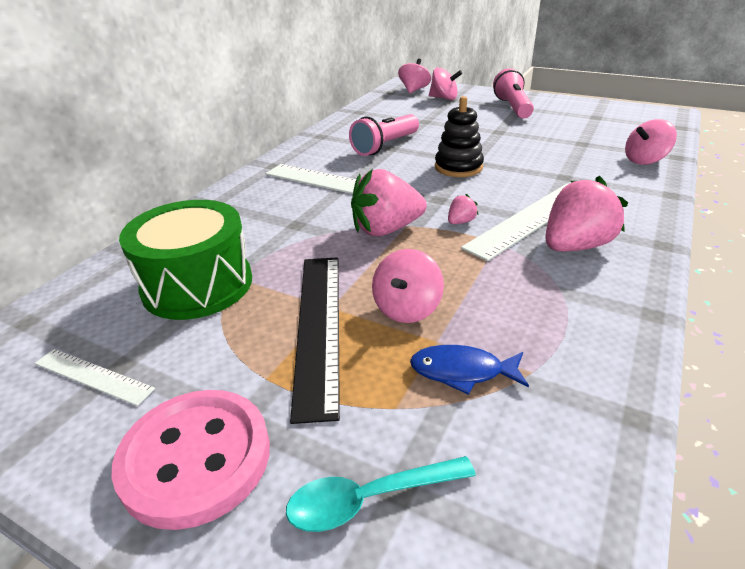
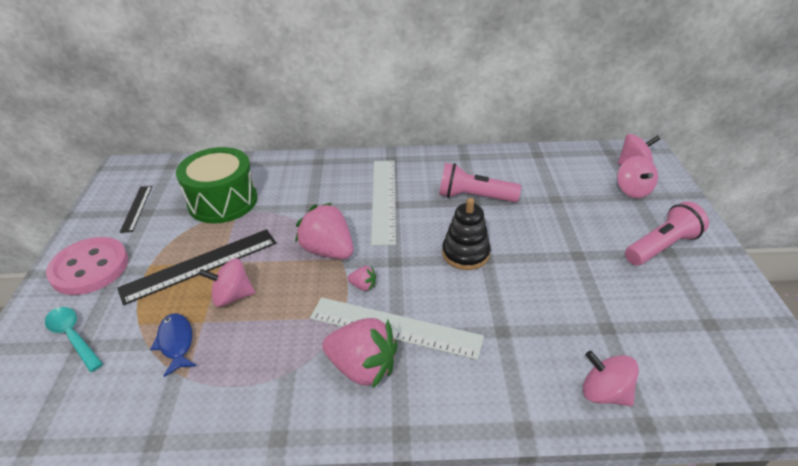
camera: 60 degrees right, 5 degrees up
(93, 376) = (136, 208): white ruler -> black ruler

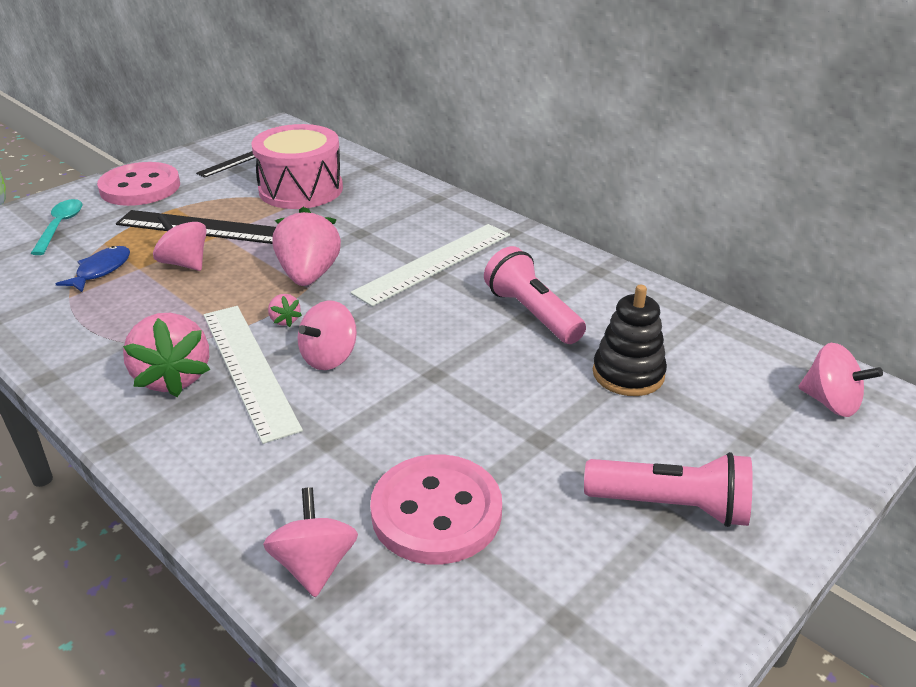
camera: 45 degrees right, 5 degrees down
(223, 201) = (301, 189): green drum -> pink drum
(465, 253) = (421, 356): black stacking toy -> black stacking toy (628, 374)
(601, 322) = (436, 512): none -> pink button
(632, 190) = (761, 427): pink spinning top -> pink spinning top (329, 357)

